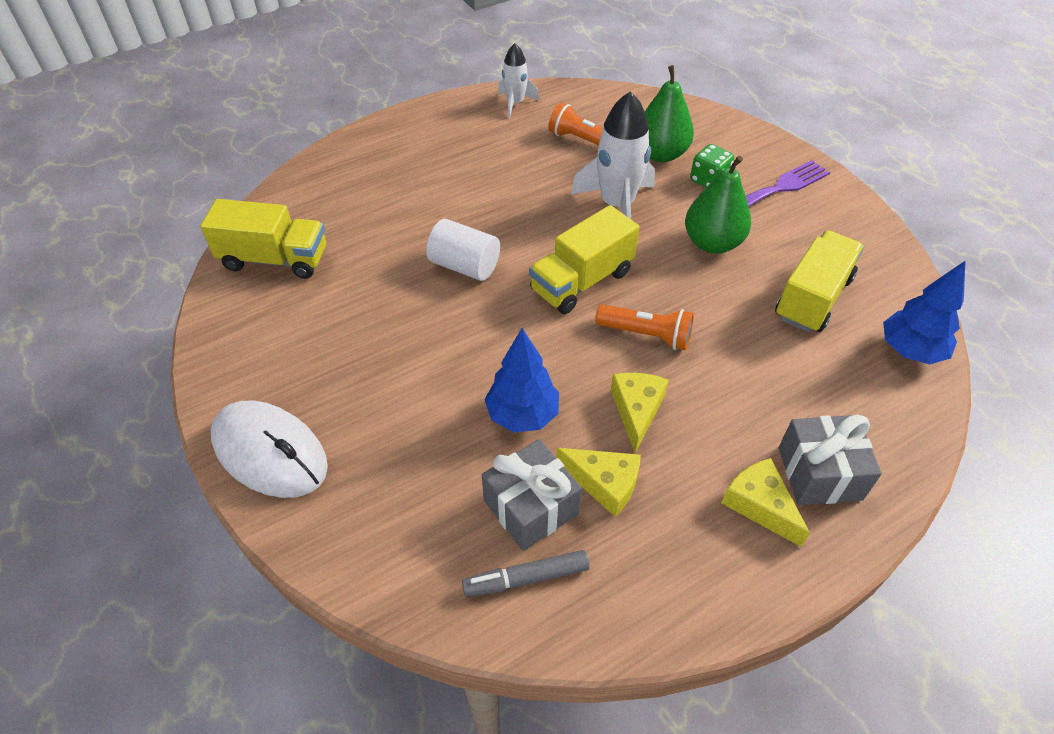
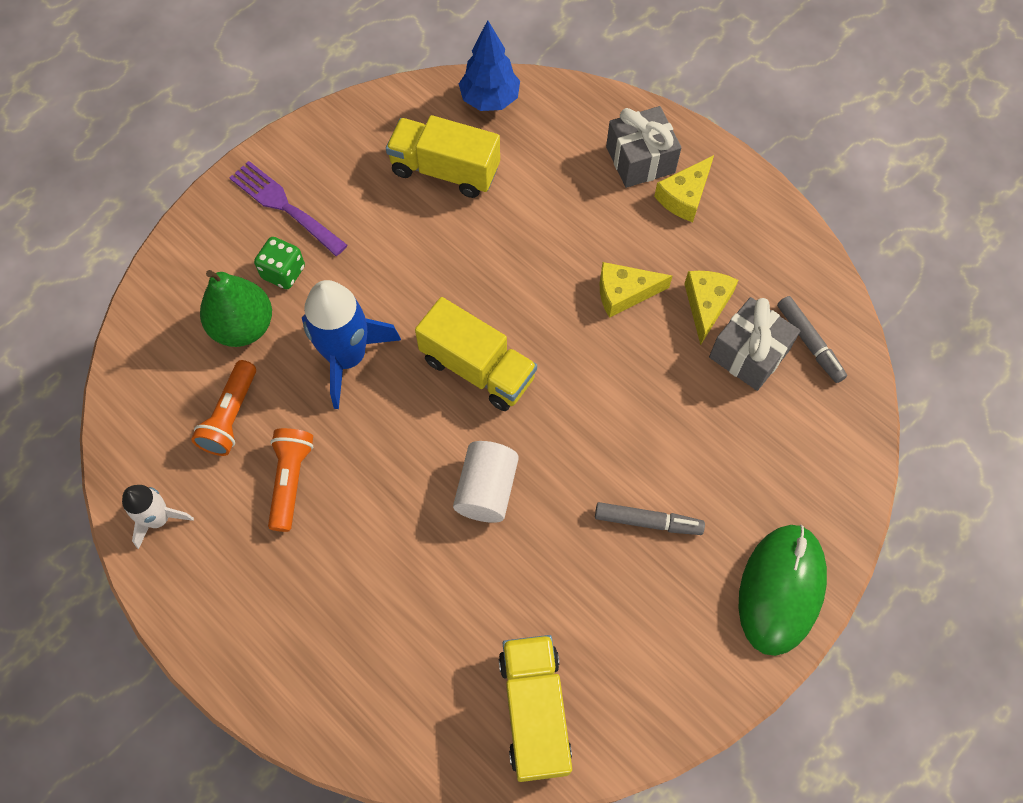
camera: 105 degrees left, 15 degrees up
(270, 452) = (781, 589): white mouse -> green mouse
(386, 366) = (648, 522): none -> grey marker
(522, 415) = (661, 383): blue tree -> none
(617, 205) = (347, 357): white rocket -> blue rocket
(646, 335) = (533, 299): orange flashlight -> orange flashlight (290, 480)
(712, 243) = (388, 258): green pear -> none

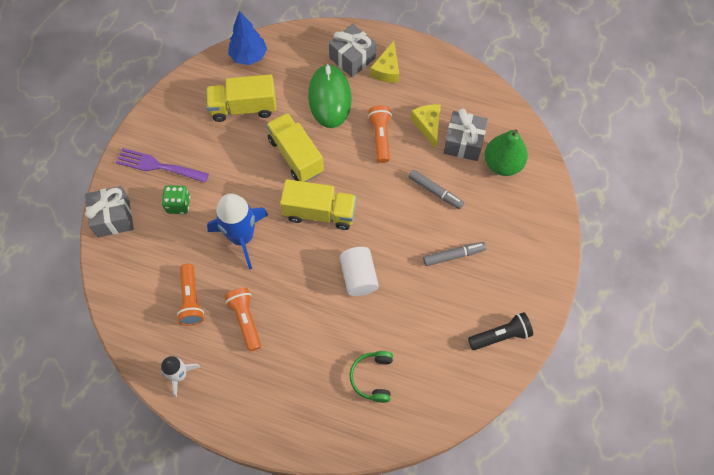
camera: 25 degrees left, 0 degrees up
(187, 253) = (113, 217): none -> grey gift
(243, 327) = (171, 246): green pear -> green pear (502, 164)
(430, 654) = (373, 378): none -> green headphones
(534, 711) = (443, 381): yellow truck -> yellow truck (296, 155)
(624, 293) = (380, 137): yellow cheese -> orange flashlight
(660, 681) = (501, 335): none -> black flashlight
(781, 589) = (539, 260): green mouse -> green mouse (329, 98)
(809, 343) = (492, 124): grey marker -> grey marker (435, 192)

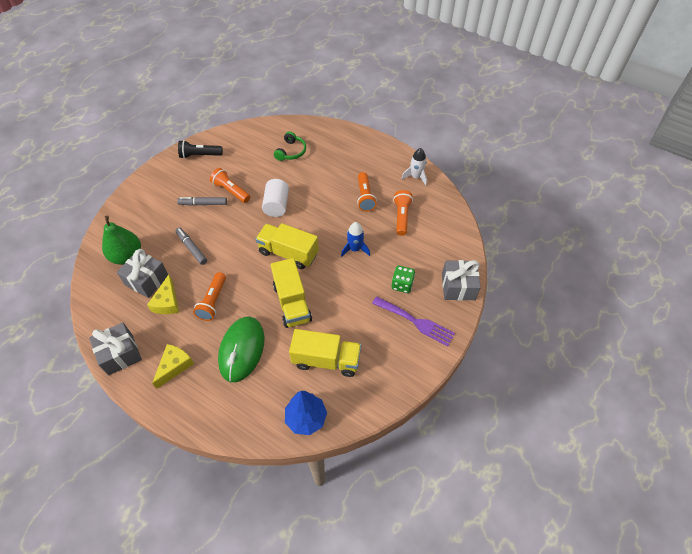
camera: 165 degrees left, 10 degrees down
(242, 237) = (355, 249): blue rocket -> blue rocket, size x0.57
(352, 58) = (202, 388): grey gift -> grey gift (120, 354)
(428, 284) = (231, 191): none -> orange flashlight

